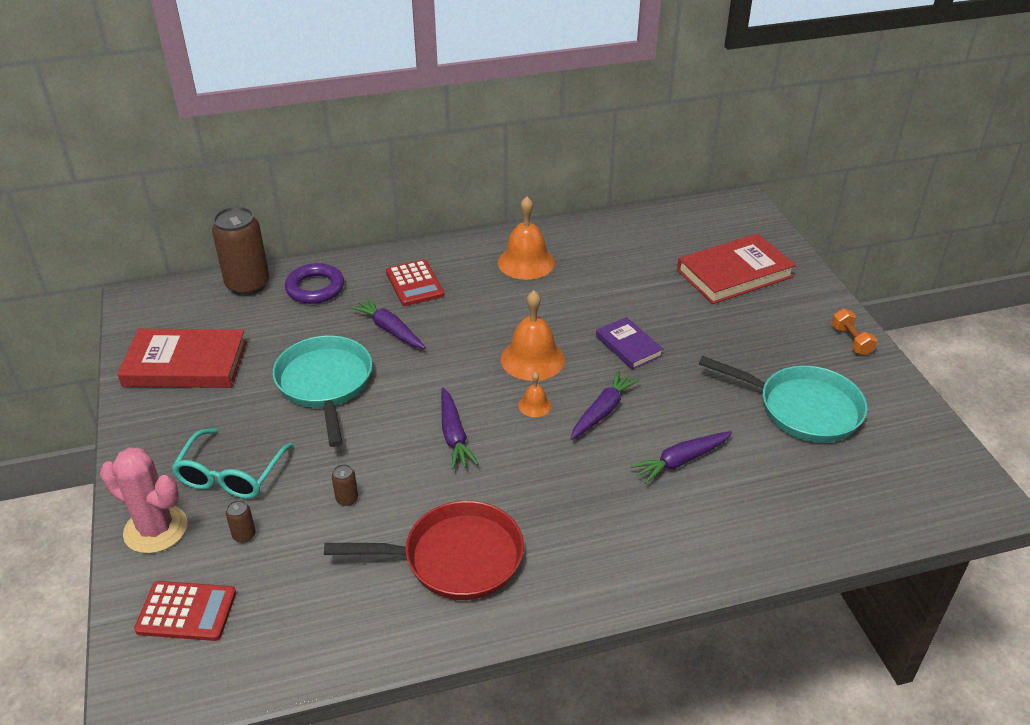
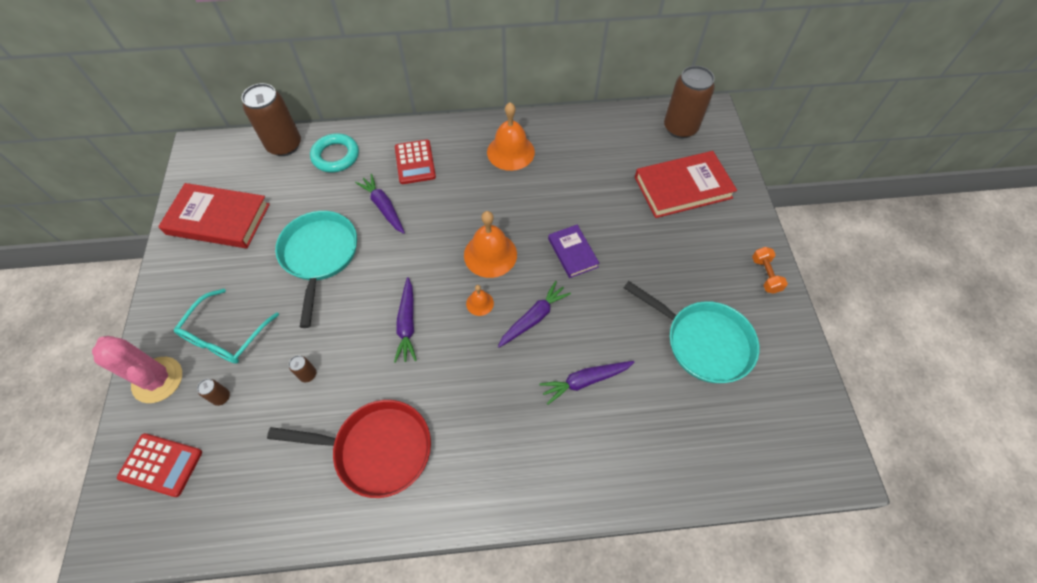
camera: 10 degrees right, 20 degrees up
(315, 288) = (335, 156): purple ring -> turquoise ring
(714, 221) = (680, 128): none -> brown can

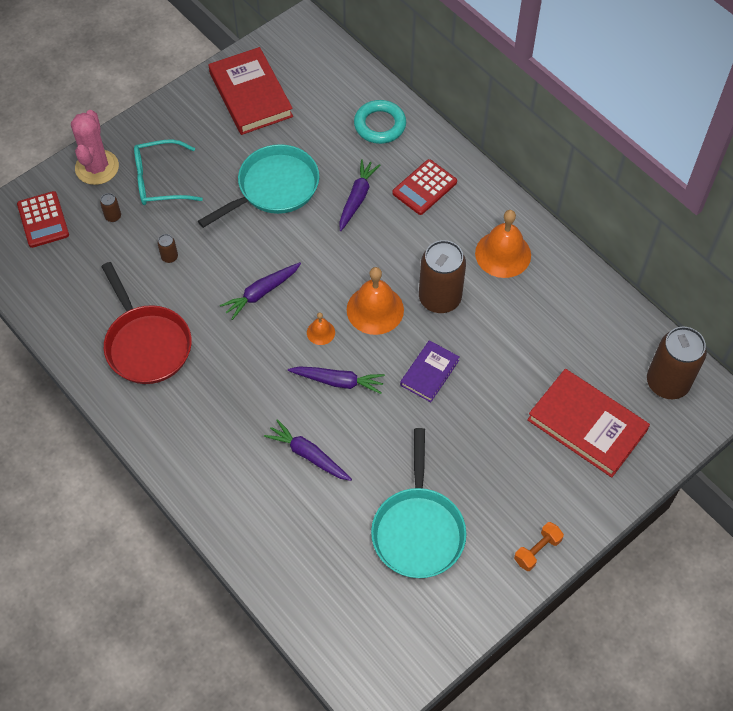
camera: 55 degrees right, 0 degrees up
(284, 145) = (358, 81): brown can -> brown can (439, 298)

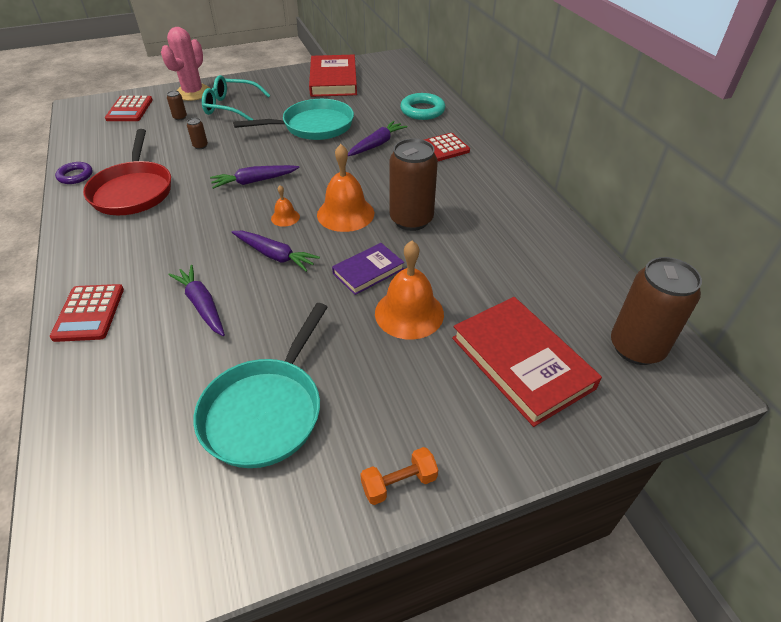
camera: 20 degrees right, 15 degrees down
(68, 342) = (75, 176): none -> purple ring
(218, 494) = (89, 313): none -> red calculator
(503, 254) = (489, 203): orange bell -> orange bell (409, 313)

